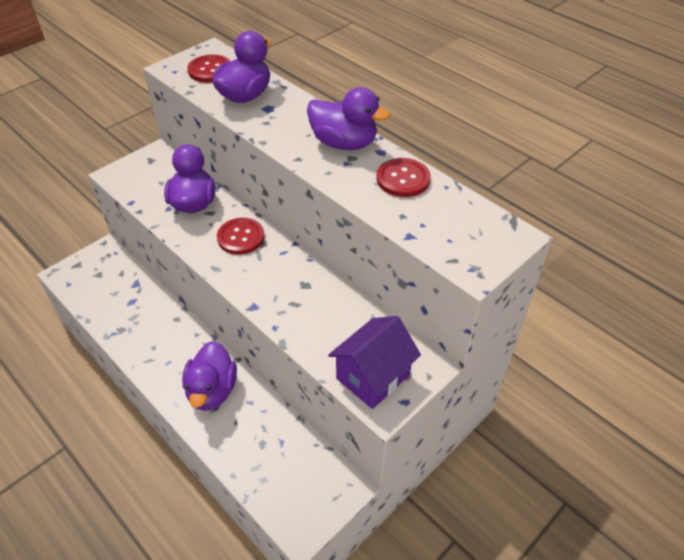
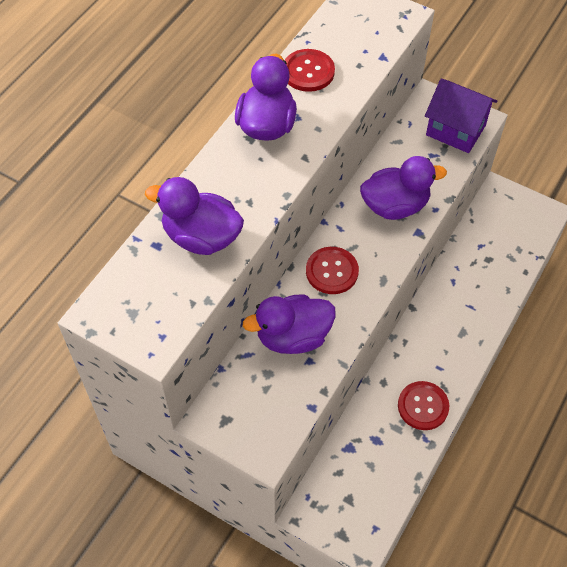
camera: 105 degrees left, 10 degrees up
(210, 70) = (151, 294): red button -> red button (423, 406)
(212, 390) = (454, 316): purple duck -> purple duck (395, 206)

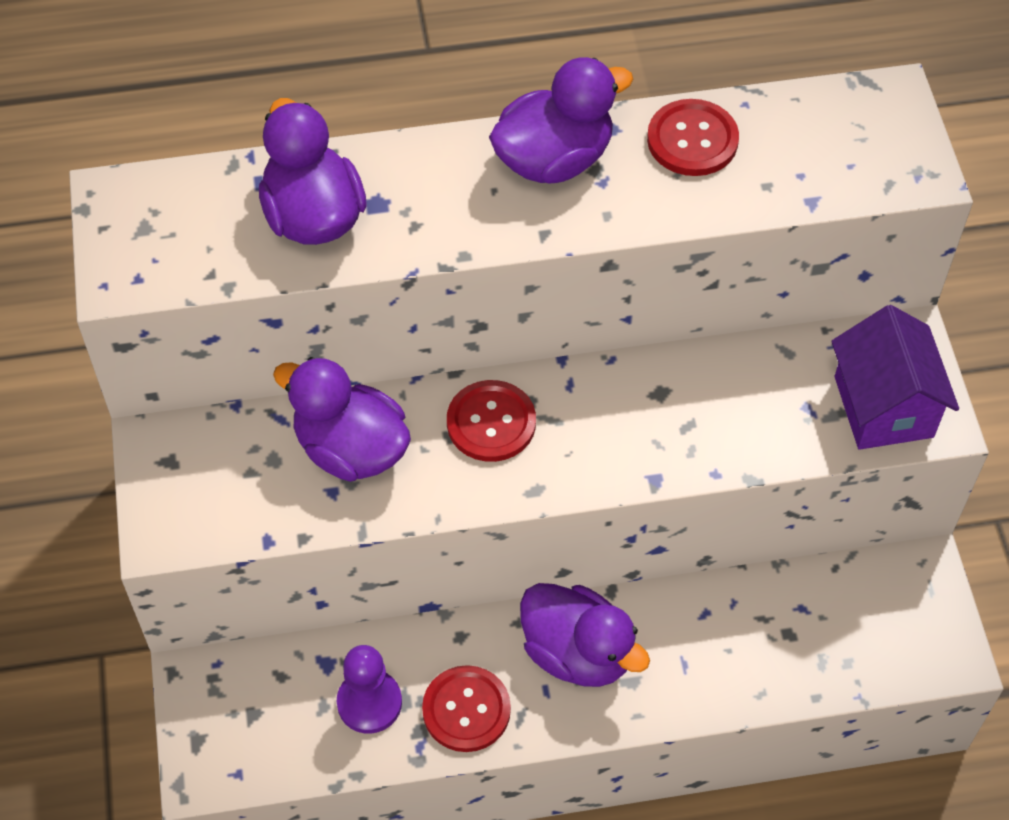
camera: 50 degrees right, 0 degrees up
(385, 444) = (369, 703): none -> purple pawn
(395, 206) = (671, 422): purple duck -> purple duck (577, 653)

